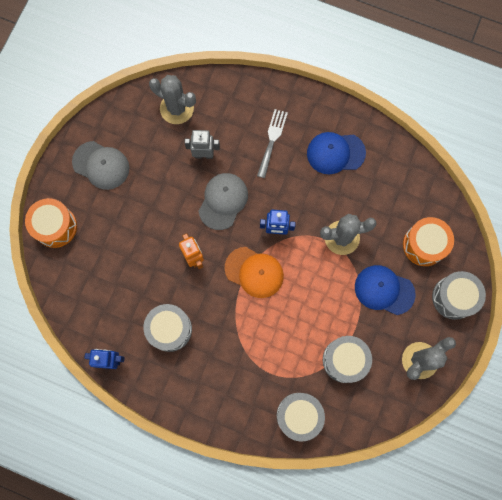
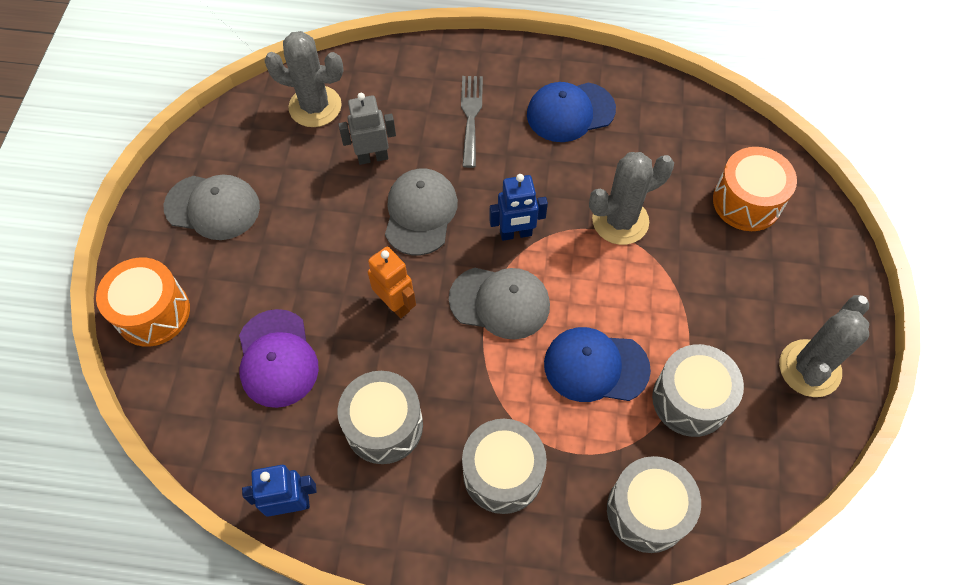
camera: 15 degrees left, 15 degrees down
(119, 273) = (277, 358): none -> purple cap
(254, 272) = (500, 302): orange cap -> grey cap
(384, 290) = (712, 278): blue cap -> blue cap (595, 366)
(454, 297) = (822, 263): grey drum -> grey drum (502, 473)

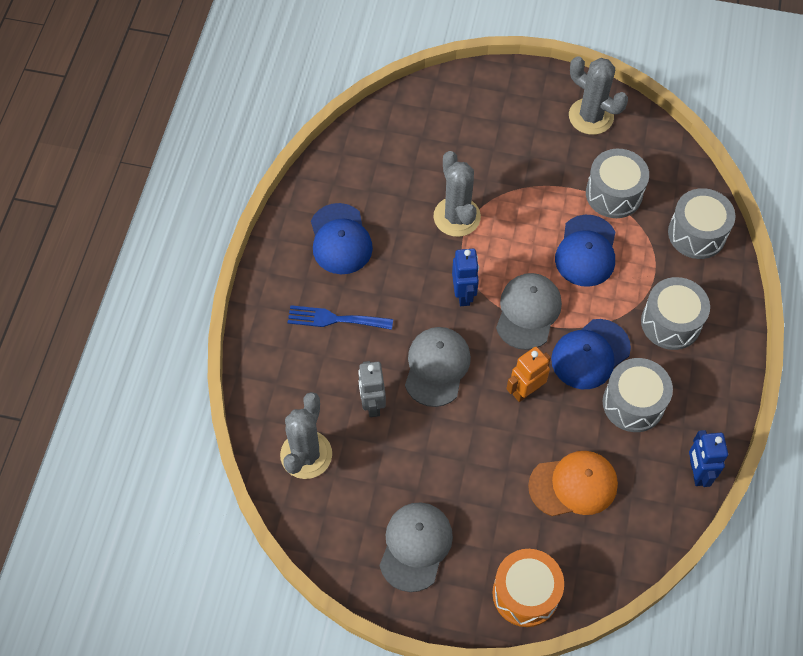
camera: 85 degrees left, 0 degrees up
(277, 358) = (573, 485): purple cap -> orange cap
(420, 213) = (437, 367): grey cap -> grey cap turned 90 degrees clockwise
(448, 374) = (590, 354): none -> blue cap
(471, 116) = (334, 319): grey fork -> blue fork
(747, 202) = (446, 127): orange drum -> none

